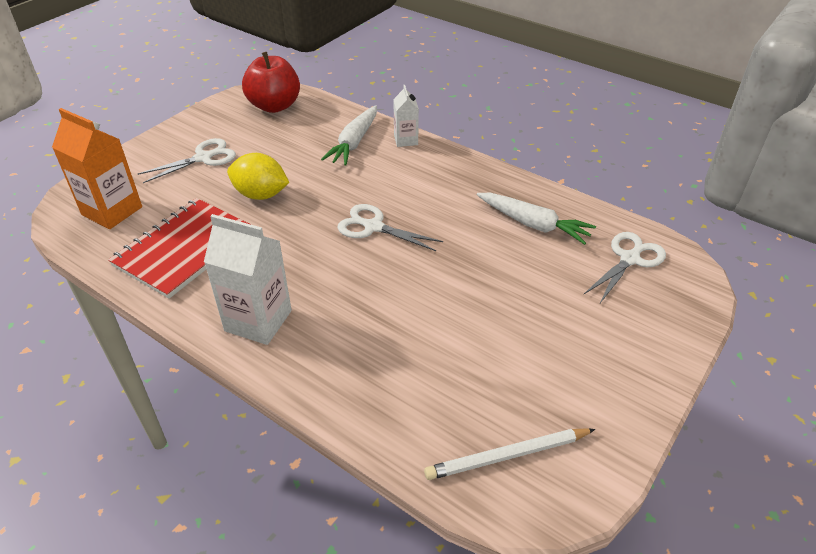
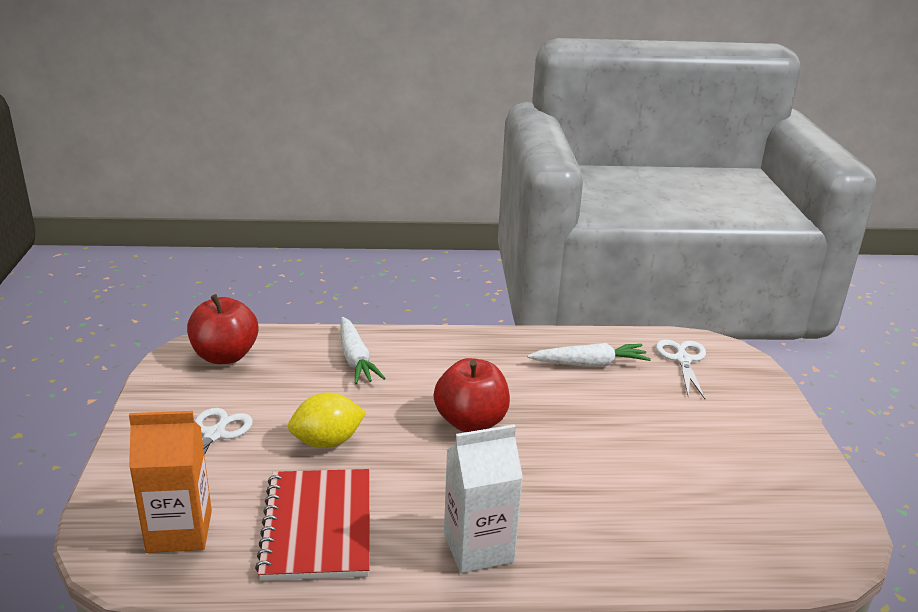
camera: 40 degrees left, 15 degrees down
(373, 227) = (471, 422): white scissors -> red apple
(406, 140) = (400, 339): white carton -> none
(508, 456) = (783, 534): white pencil -> none

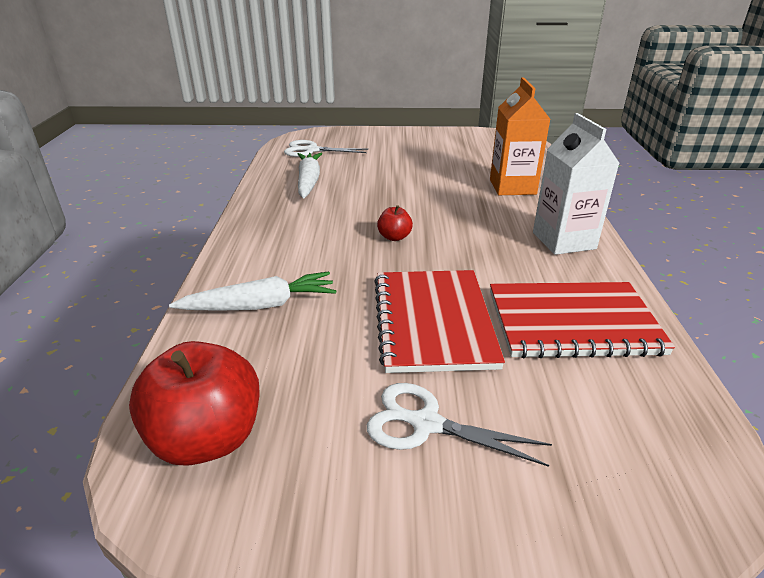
camera: 85 degrees left, 5 degrees up
(179, 531) = (629, 433): orange carton -> orange carton (512, 187)
(327, 442) = (433, 321): yellow lemon -> red notebook
(471, 422) = (394, 237): red apple -> red apple, size x0.48

